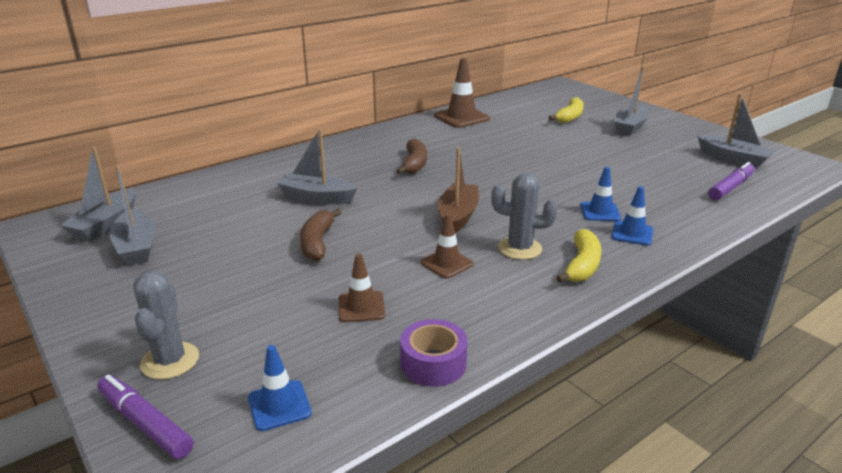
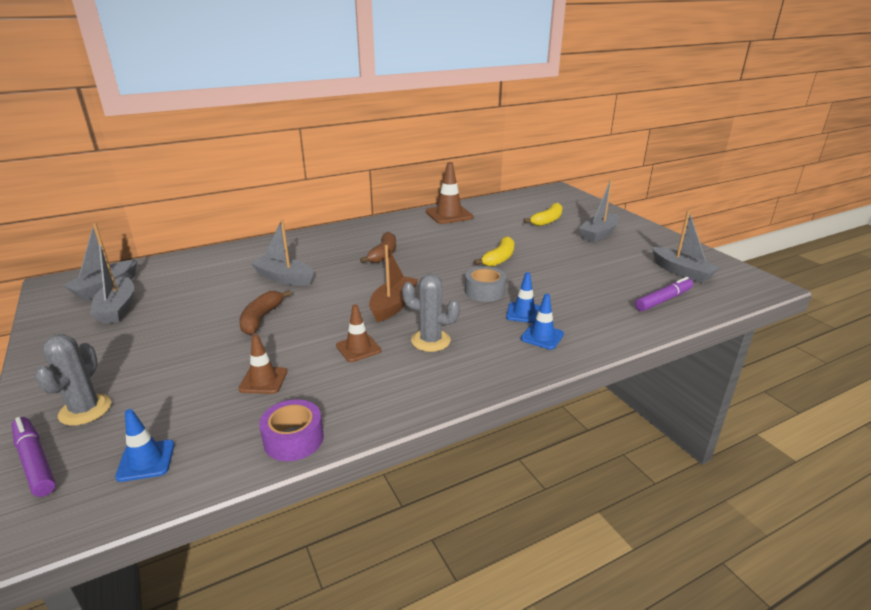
camera: 10 degrees right, 0 degrees up
(547, 194) = (484, 291): none -> grey tape
(582, 265) = (477, 362): yellow banana -> yellow banana (499, 259)

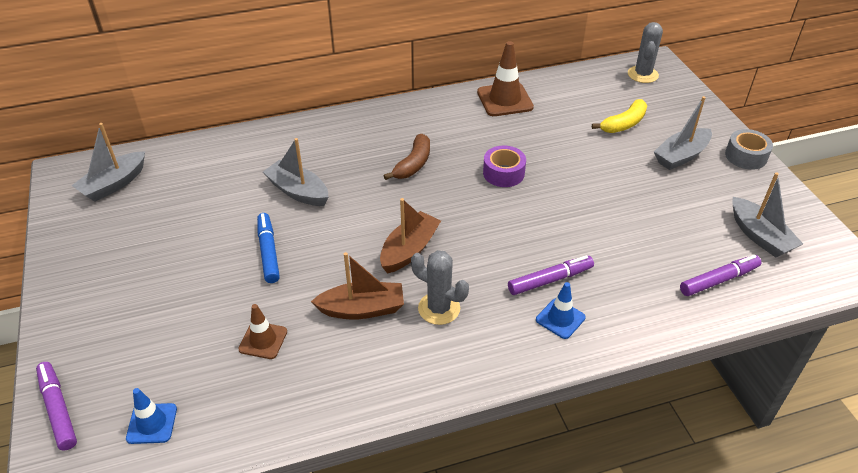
camera: 10 degrees right, 15 degrees up
(85, 410) = (98, 354): grey cactus -> grey cactus (642, 74)
(118, 308) = (126, 218): grey boat -> none
(261, 318) = (268, 252): brown banana -> blue marker
(293, 439) = (284, 419): purple tape -> purple tape (503, 173)
(358, 348) = (362, 309): brown traffic cone -> brown boat
(484, 291) = (515, 240): grey tape -> grey tape (746, 156)
(499, 259) = (546, 187): yellow banana -> none
(524, 313) = (550, 280): blue traffic cone -> purple marker

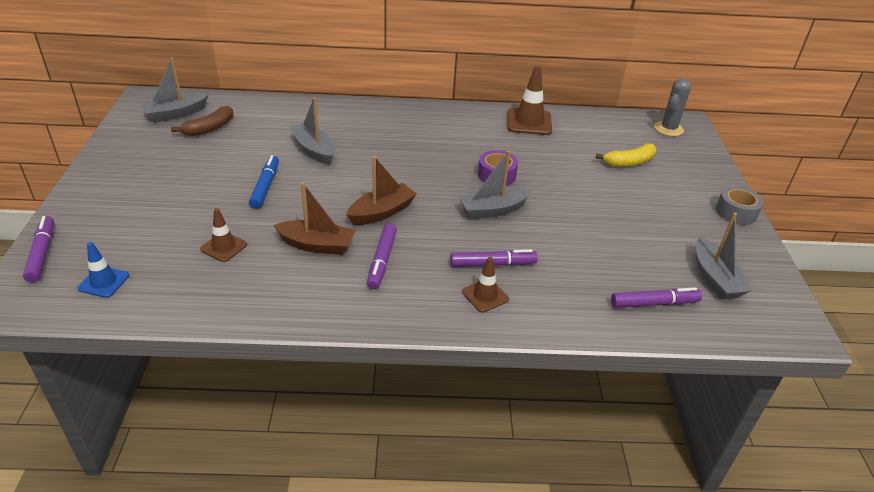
camera: 15 degrees right, 5 degrees down
(413, 164) = (421, 152): brown banana -> brown banana (209, 128)
(439, 308) = (382, 261): grey cactus -> purple marker
(560, 318) = (485, 295): blue traffic cone -> brown traffic cone
(681, 156) = (671, 198): grey boat -> grey boat (493, 210)

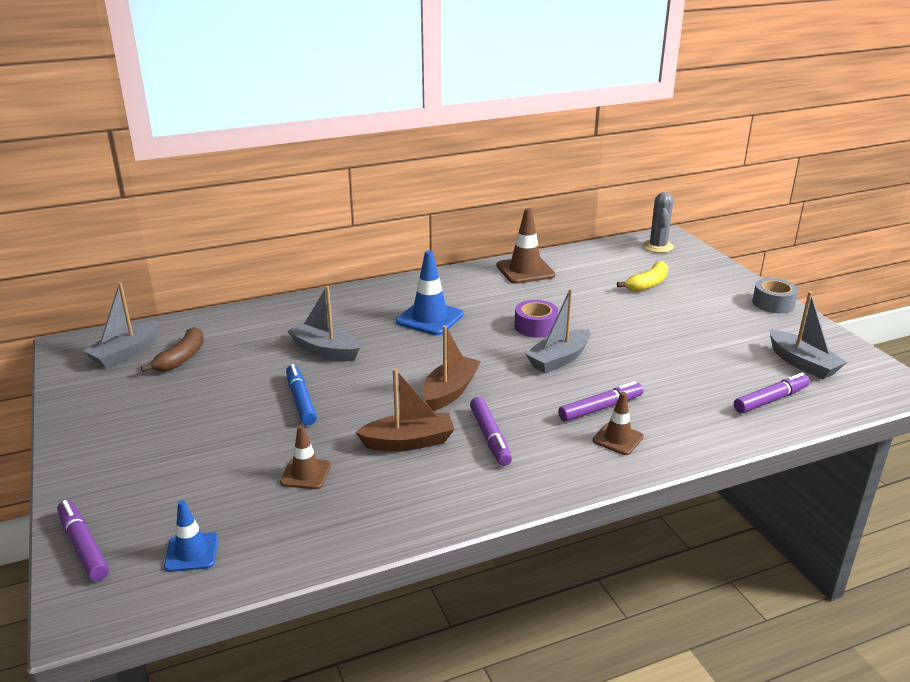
camera: 20 degrees left, 10 degrees down
(415, 144) = (429, 318): none -> blue traffic cone

